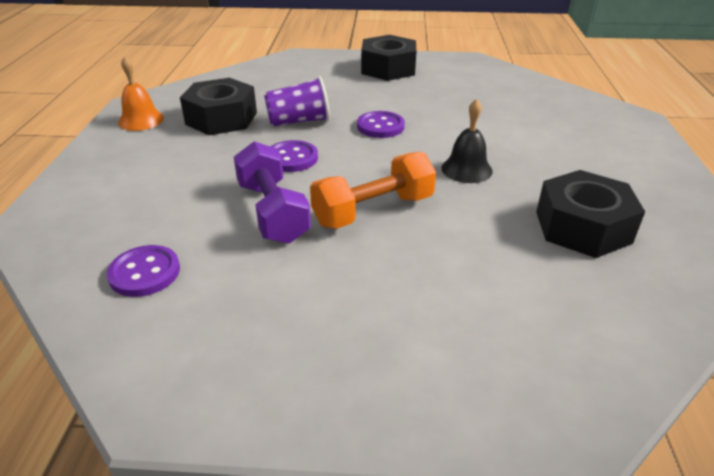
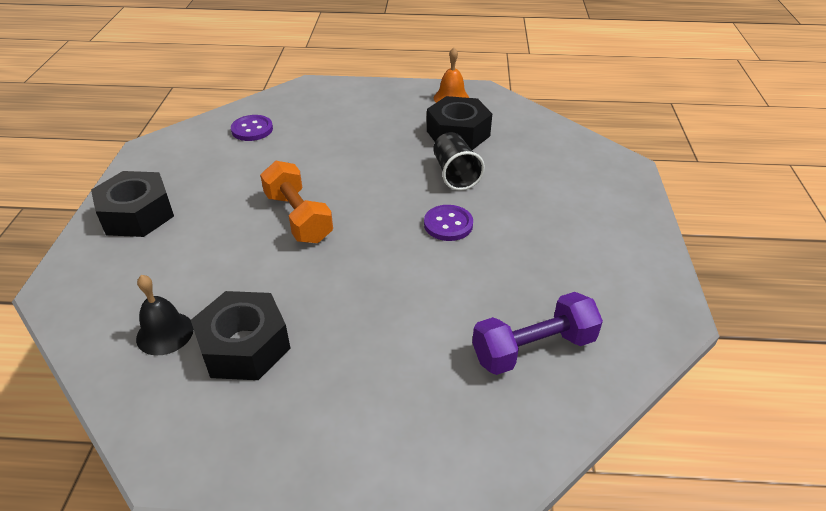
camera: 90 degrees right, 5 degrees up
(273, 212) = (306, 170): purple dumbbell -> purple dumbbell (533, 349)
(292, 158) = (385, 174): purple button -> none
(299, 121) = (455, 174): purple cup -> black cup
(388, 68) = (609, 234): black nut -> black nut (137, 214)
(466, 169) = (358, 278): black bell -> black bell (165, 333)

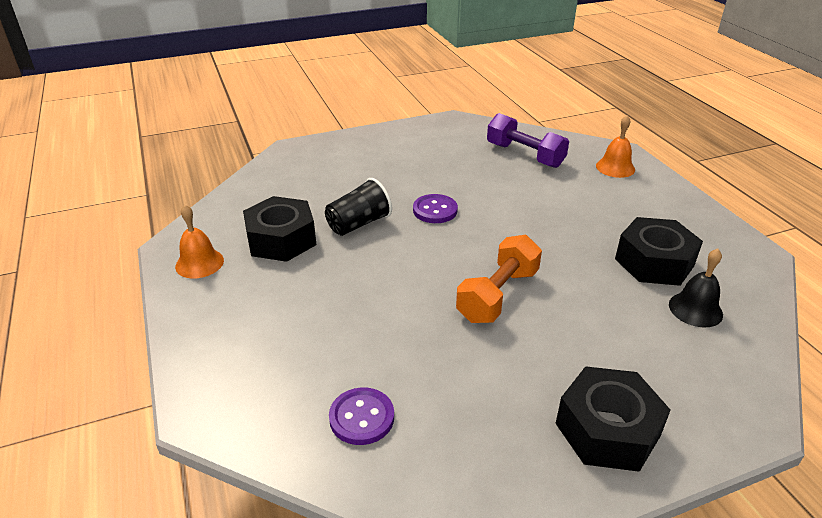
camera: 115 degrees left, 5 degrees down
(449, 439) = (615, 167): none -> orange bell

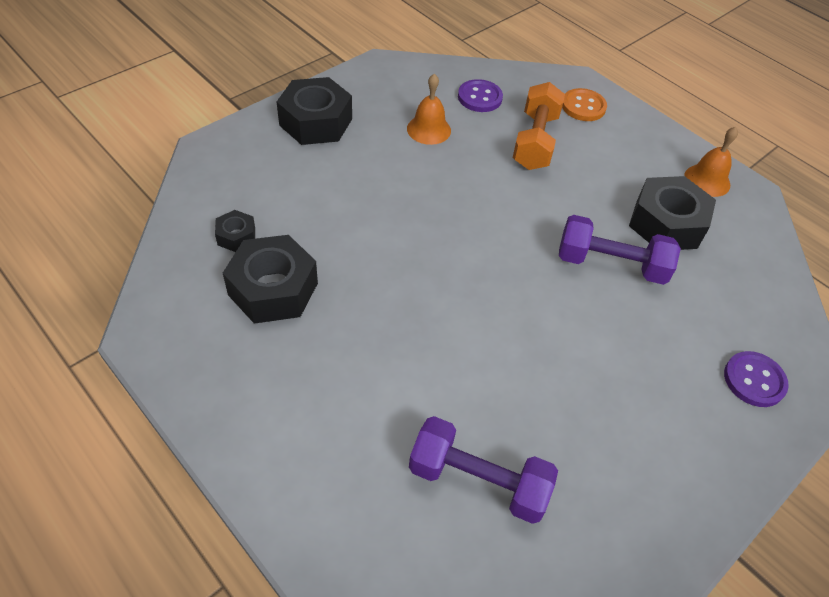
camera: 155 degrees right, 15 degrees up
(236, 371) = (583, 106): none -> orange button
(358, 224) = (611, 264): black cup -> purple dumbbell
(435, 210) = (543, 309): purple button -> purple button (754, 380)
(498, 295) = (426, 209): orange dumbbell -> orange dumbbell (535, 141)
(615, 167) = (325, 489): orange bell -> orange bell (429, 129)
(695, 309) = (236, 236): black bell -> black nut

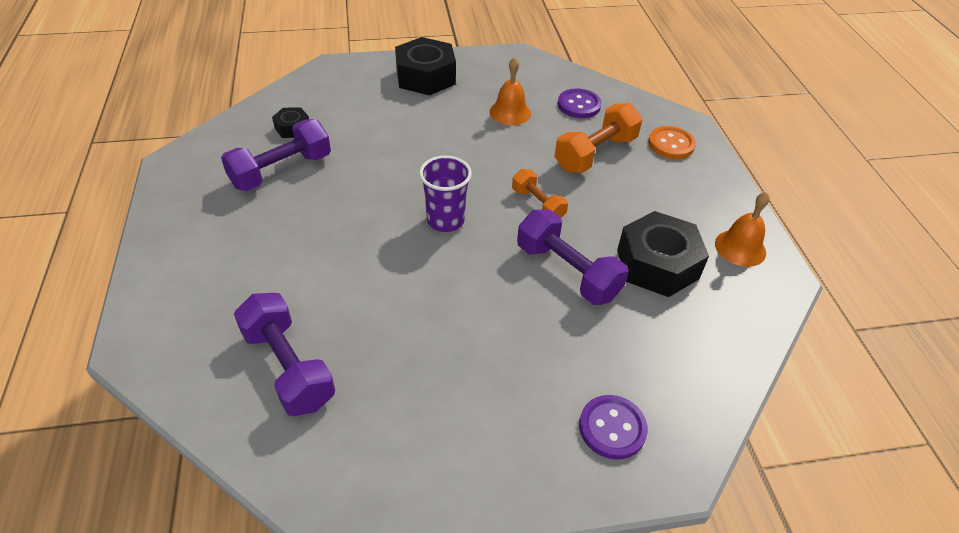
camera: 35 degrees right, 5 degrees down
(273, 289) = (281, 171): black nut -> purple dumbbell
(474, 266) = (445, 220): none -> purple cup
(534, 212) = (538, 204): none -> orange dumbbell

